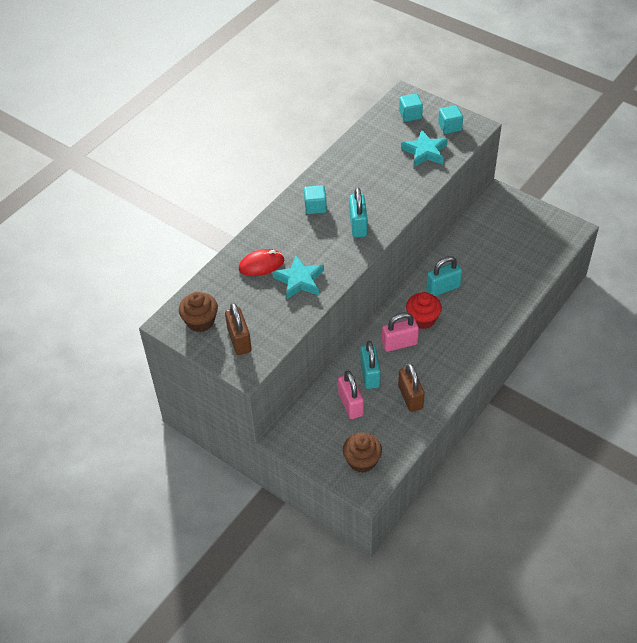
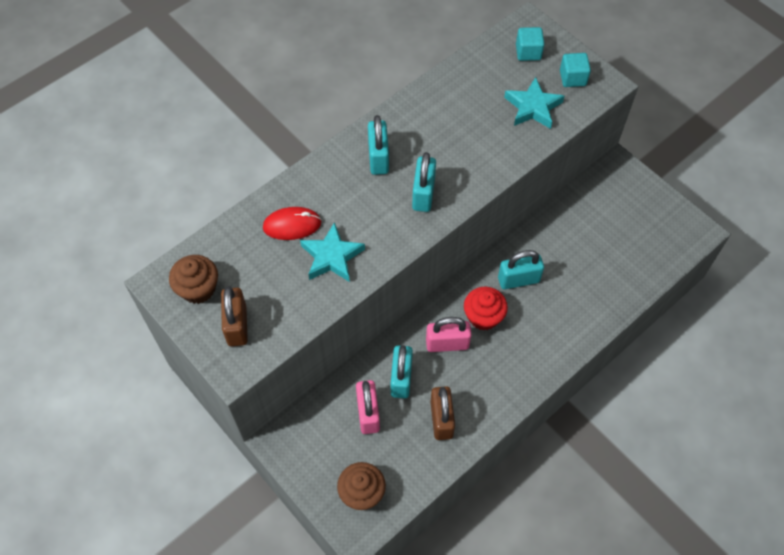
camera: 10 degrees right, 10 degrees up
(315, 207) = (378, 158): turquoise cube -> turquoise padlock

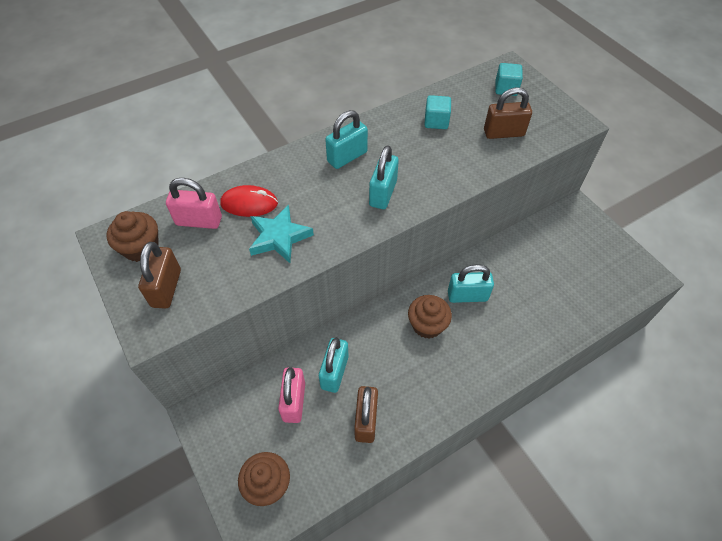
camera: 10 degrees right, 5 degrees down
(378, 158) = (347, 157): turquoise padlock -> turquoise padlock turned 45 degrees clockwise
(447, 344) = (387, 345): pink padlock -> pink padlock (199, 221)
(483, 316) = (427, 325): red cupcake -> brown cupcake
(533, 107) = (503, 133): turquoise star -> brown padlock
(572, 78) = (545, 114): turquoise cube -> turquoise cube (436, 121)

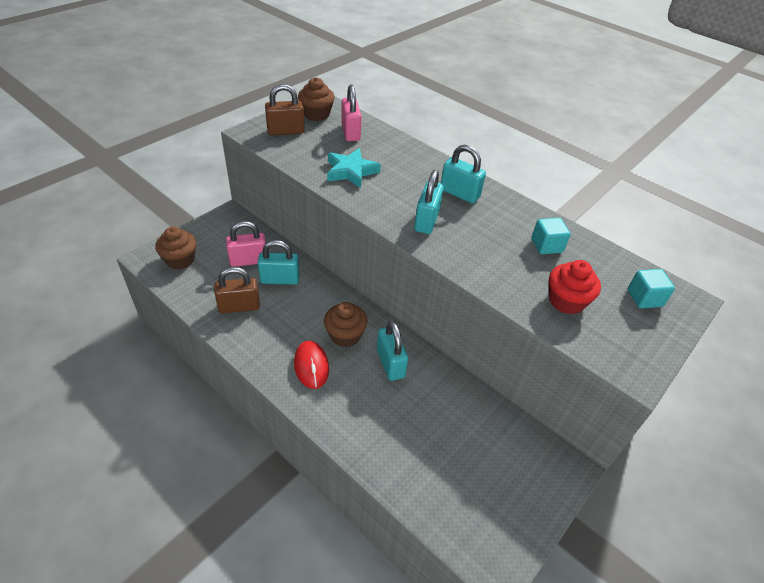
camera: 70 degrees right, 10 degrees down
(249, 203) = (378, 151): red mouse -> red mouse (311, 366)
(383, 193) = (426, 221): turquoise padlock -> turquoise padlock turned 75 degrees counterclockwise
(503, 133) = (566, 301): brown padlock -> red cupcake

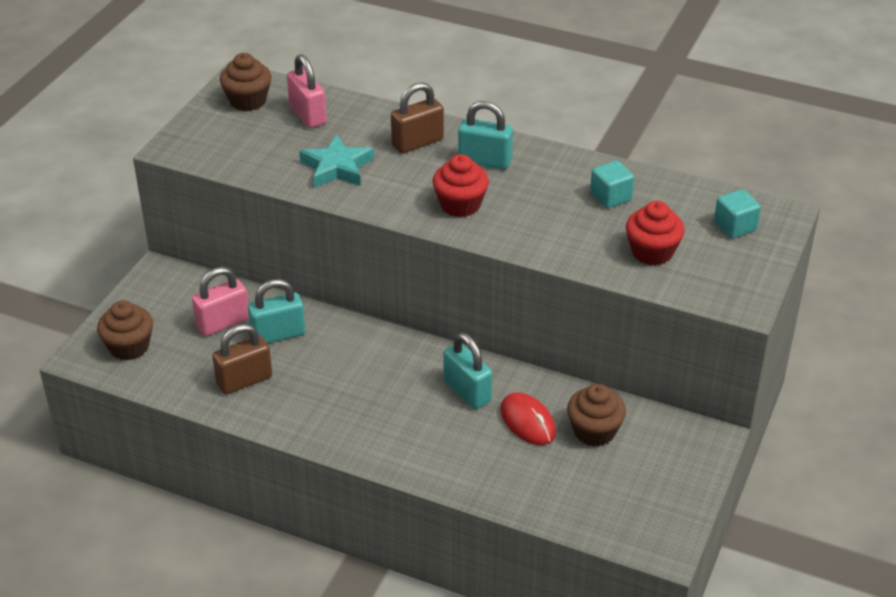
camera: 15 degrees left, 5 degrees down
(286, 131) = (221, 135): brown padlock -> brown padlock (417, 143)
(311, 366) = (373, 420): red mouse -> red mouse (527, 422)
(345, 335) = (397, 376): brown cupcake -> brown cupcake (594, 431)
(426, 221) = (460, 205): turquoise padlock -> red cupcake

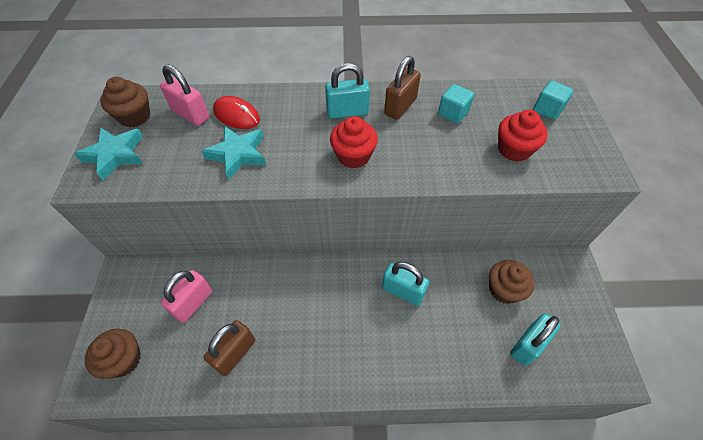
camera: 25 degrees left, 15 degrees up
(212, 132) = (115, 155): none -> turquoise star
(278, 335) = (241, 296): turquoise padlock -> turquoise padlock (528, 345)
(417, 143) = (289, 112): brown padlock -> brown padlock (400, 107)
(527, 422) = (458, 300): red mouse -> red mouse (237, 115)

